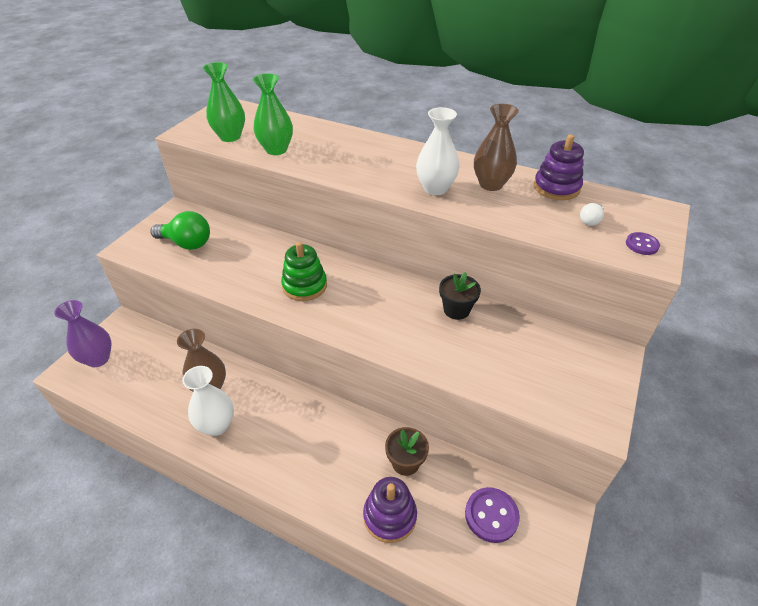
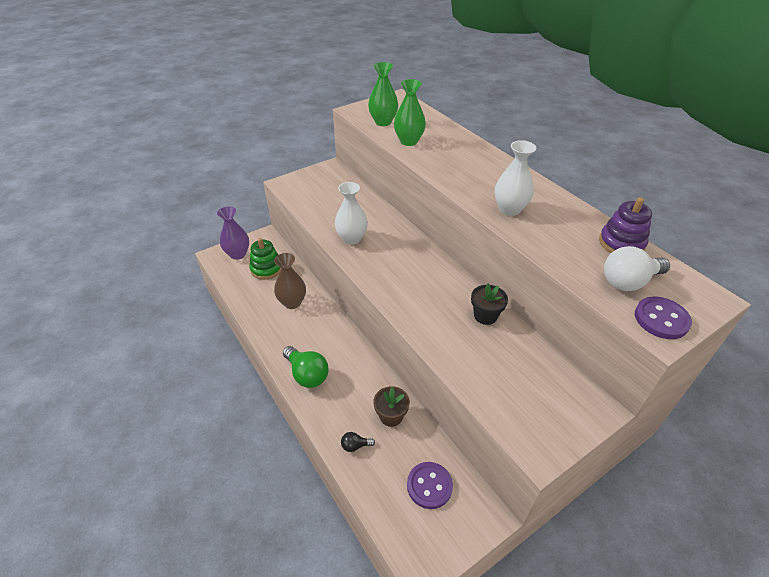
camera: 30 degrees right, 0 degrees up
(187, 243) = (323, 193): green light bulb -> green light bulb (307, 374)
(217, 425) = (282, 329): white vase -> white vase (352, 238)
(304, 286) = (382, 253): green stacking toy -> green stacking toy (266, 269)
(390, 516) = (355, 446): purple stacking toy -> black light bulb
(491, 184) = (561, 221): brown vase -> none
(590, 221) = (628, 281): white light bulb -> white light bulb, size x2.05
(642, 245) = (661, 319): purple button -> purple button, size x1.67

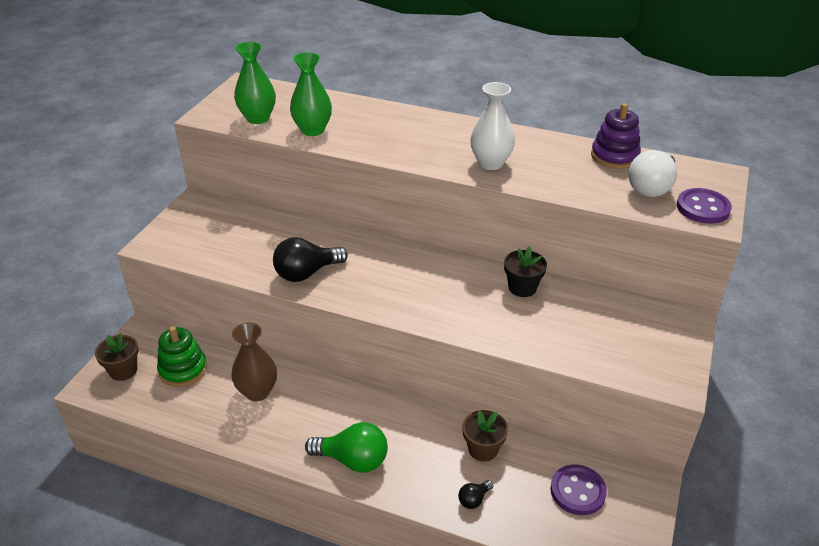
camera: 35 degrees left, 5 degrees down
(238, 254) = (123, 370): purple vase -> brown flower pot
(352, 238) = (306, 273): white vase -> black light bulb

